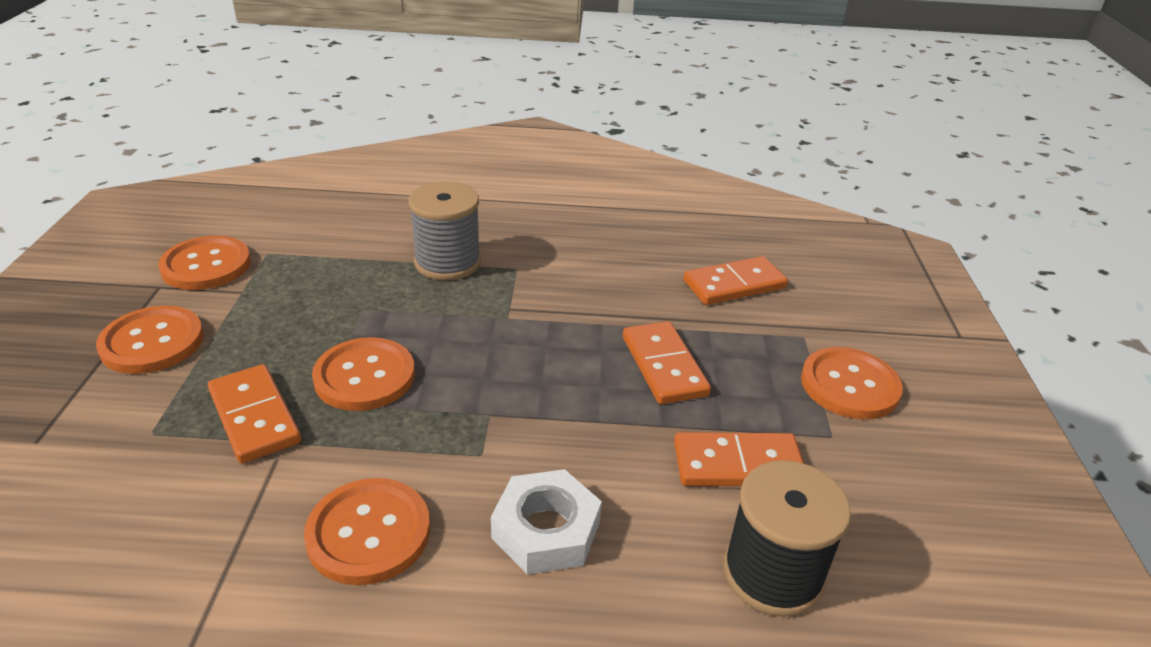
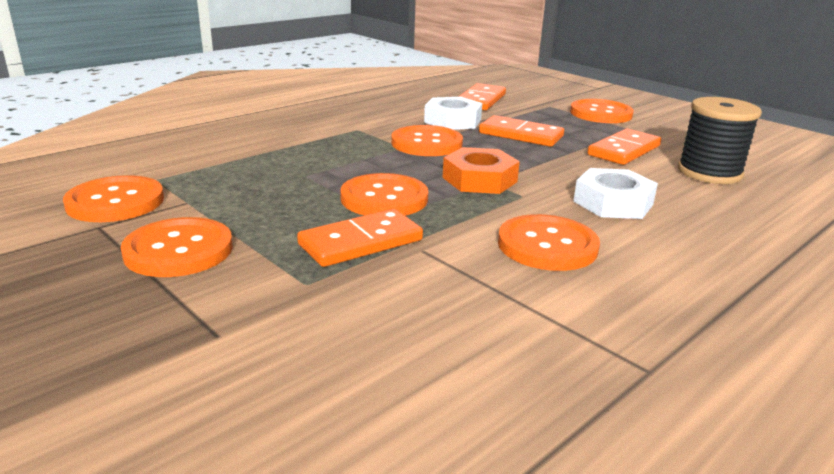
camera: 45 degrees left, 10 degrees down
(255, 416) = (360, 242): orange domino -> orange domino turned 45 degrees counterclockwise
(447, 262) = (308, 140): grey spool -> none
(487, 405) = (479, 179): none -> orange nut
(539, 324) = (426, 143): none -> orange button
(633, 303) = (452, 121): none -> white nut

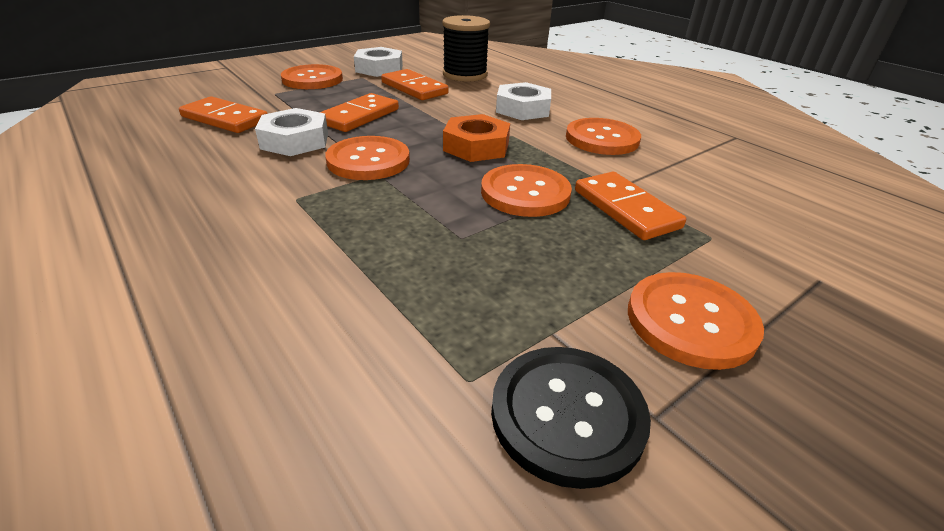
camera: 85 degrees left, 10 degrees up
(115, 202) = (567, 415): orange button -> black button
(671, 134) = (379, 69): none -> white nut

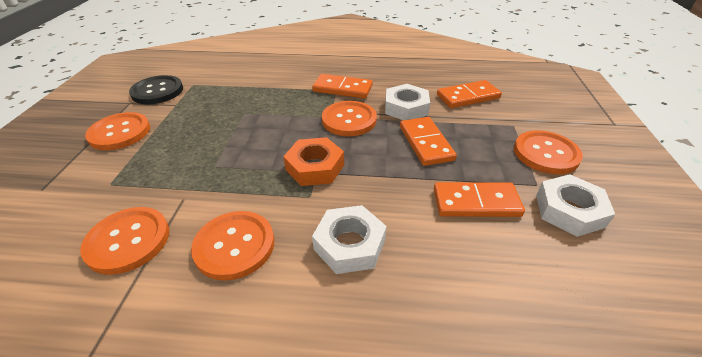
camera: 135 degrees right, 5 degrees up
(465, 74) = (504, 275): black spool -> none
(525, 193) = (241, 151): orange button -> orange button (128, 241)
(625, 209) = (173, 174): orange domino -> orange domino (342, 89)

